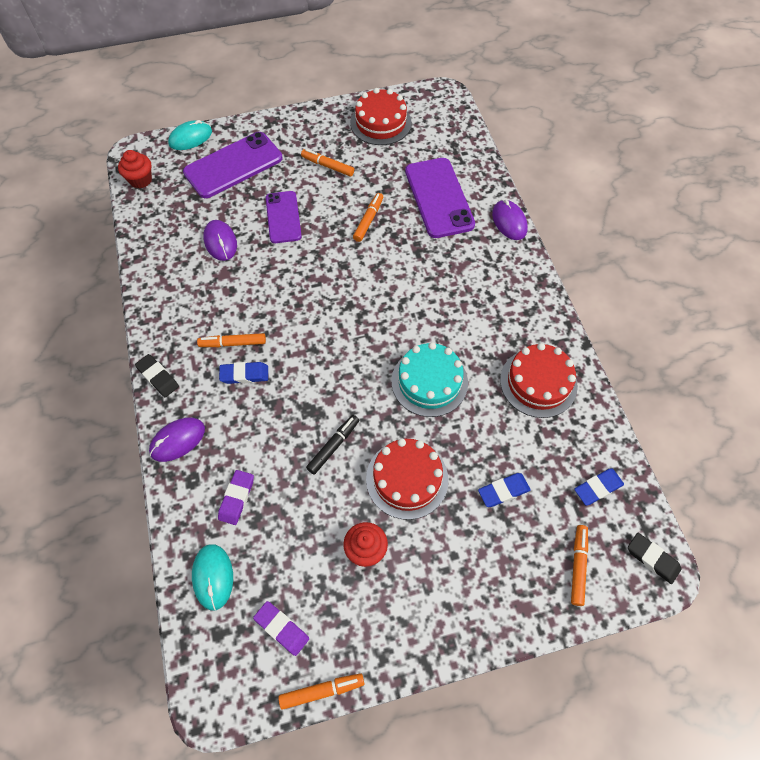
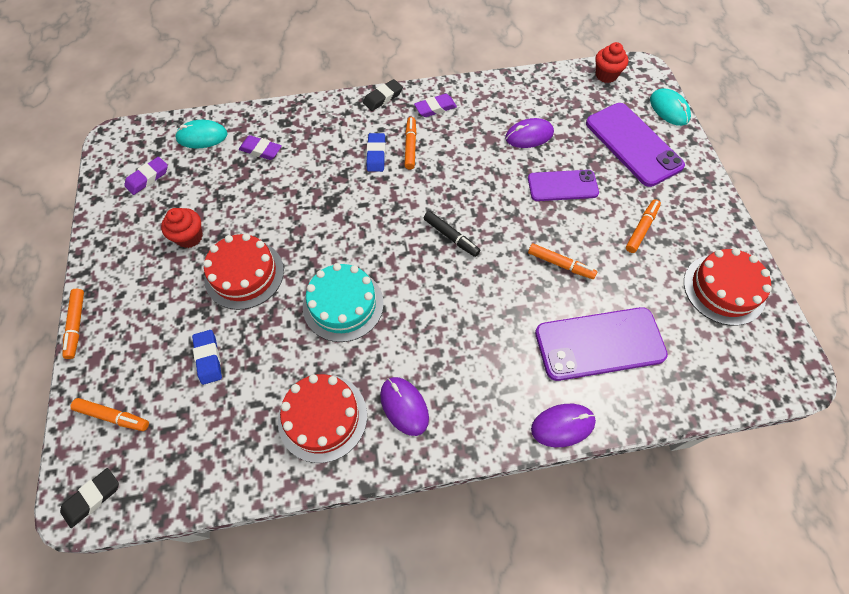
camera: 95 degrees right, 0 degrees up
(177, 440) = (321, 112): purple mouse -> purple mouse (404, 406)
(178, 324) = (435, 108): none -> purple eraser
(322, 691) = (93, 202): orange marker -> orange marker (76, 325)
(333, 446) = (291, 218): black marker -> black marker (451, 237)
(597, 488) = (184, 457): blue eraser -> none

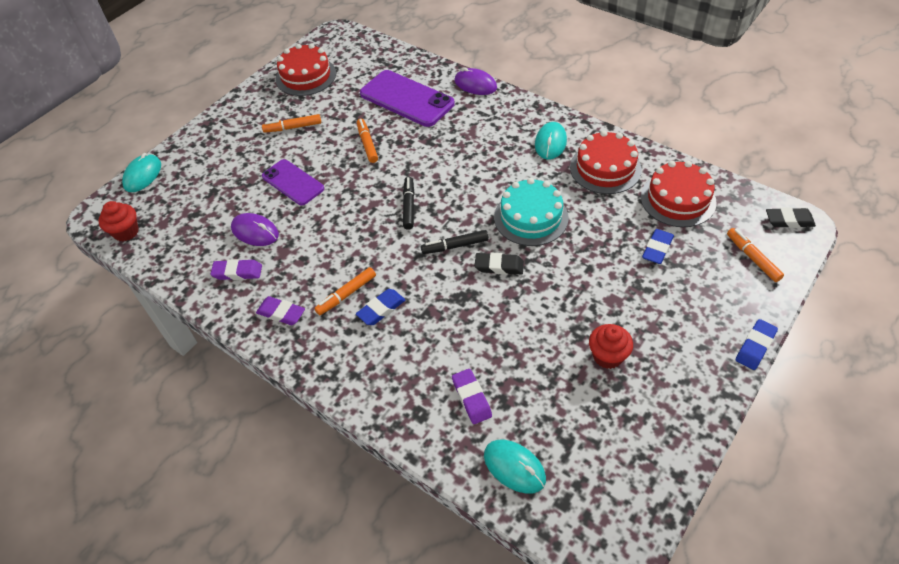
camera: 130 degrees left, 10 degrees down
(76, 325) = (755, 346): orange marker -> blue eraser
(148, 178) = (607, 458): purple eraser -> purple eraser (237, 272)
(244, 274) = (584, 289): red cake -> red cake (678, 199)
(377, 233) = (455, 246): none -> black marker
(383, 98) = (306, 363): black eraser -> black eraser (499, 266)
(404, 406) = (550, 143): purple mouse -> turquoise mouse
(633, 144) = (207, 172): purple phone -> none

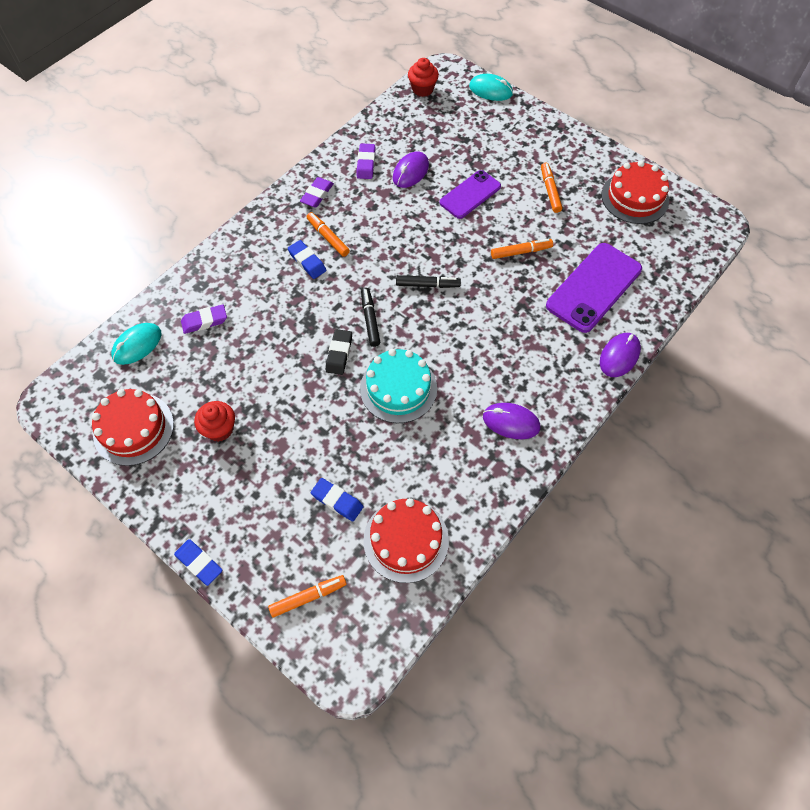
camera: 90 degrees right, 10 degrees up
(550, 143) = (511, 422): turquoise mouse -> purple mouse
(605, 168) = (464, 472): red cake -> red cake (133, 429)
(789, 220) = (356, 658): black eraser -> none

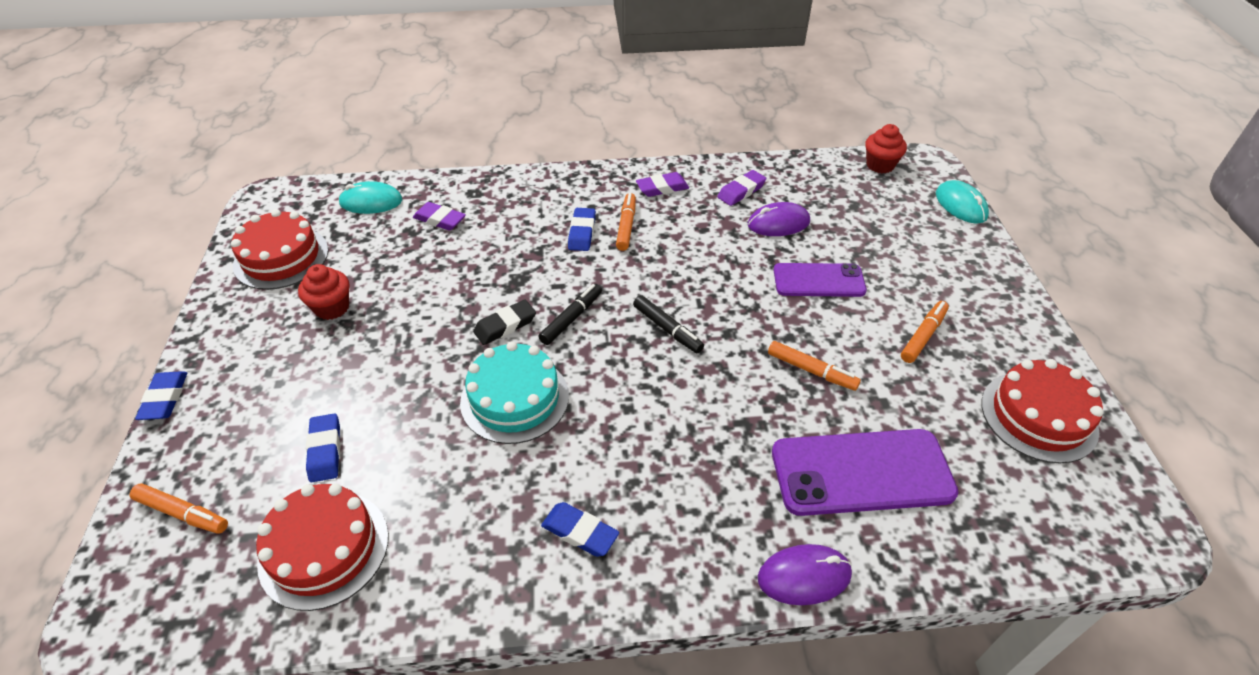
camera: 45 degrees right, 15 degrees down
(511, 422) = (580, 532): purple mouse -> blue eraser

